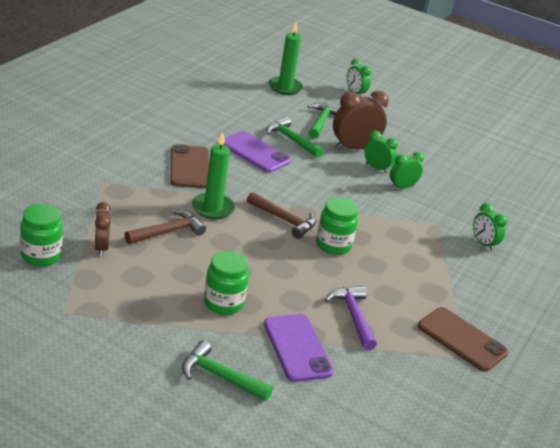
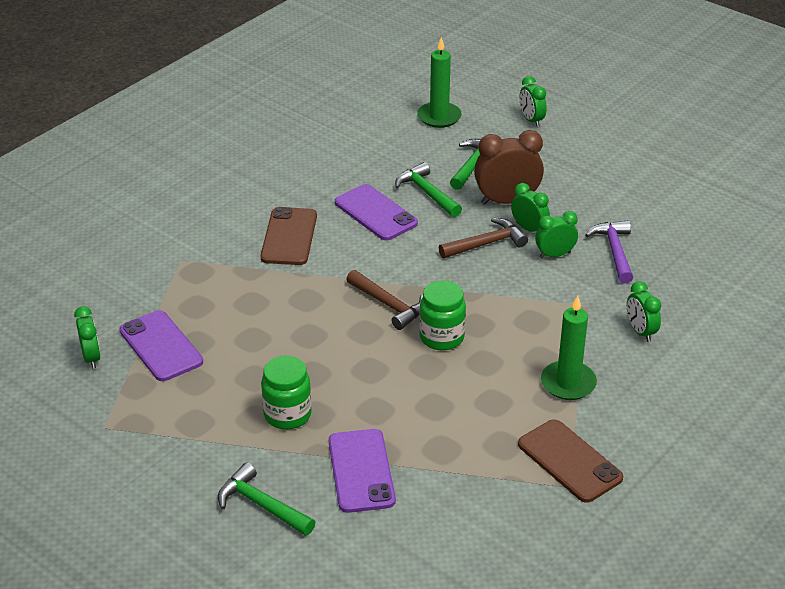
camera: 15 degrees right, 5 degrees up
(41, 256) = (91, 358): green jar -> green clock
(101, 248) = (161, 346): brown clock -> purple phone
(168, 232) = (243, 324): brown hammer -> brown hammer (486, 243)
(213, 208) = (304, 291): green candle -> green candle (568, 383)
(353, 316) = (440, 431): purple hammer -> purple hammer (614, 251)

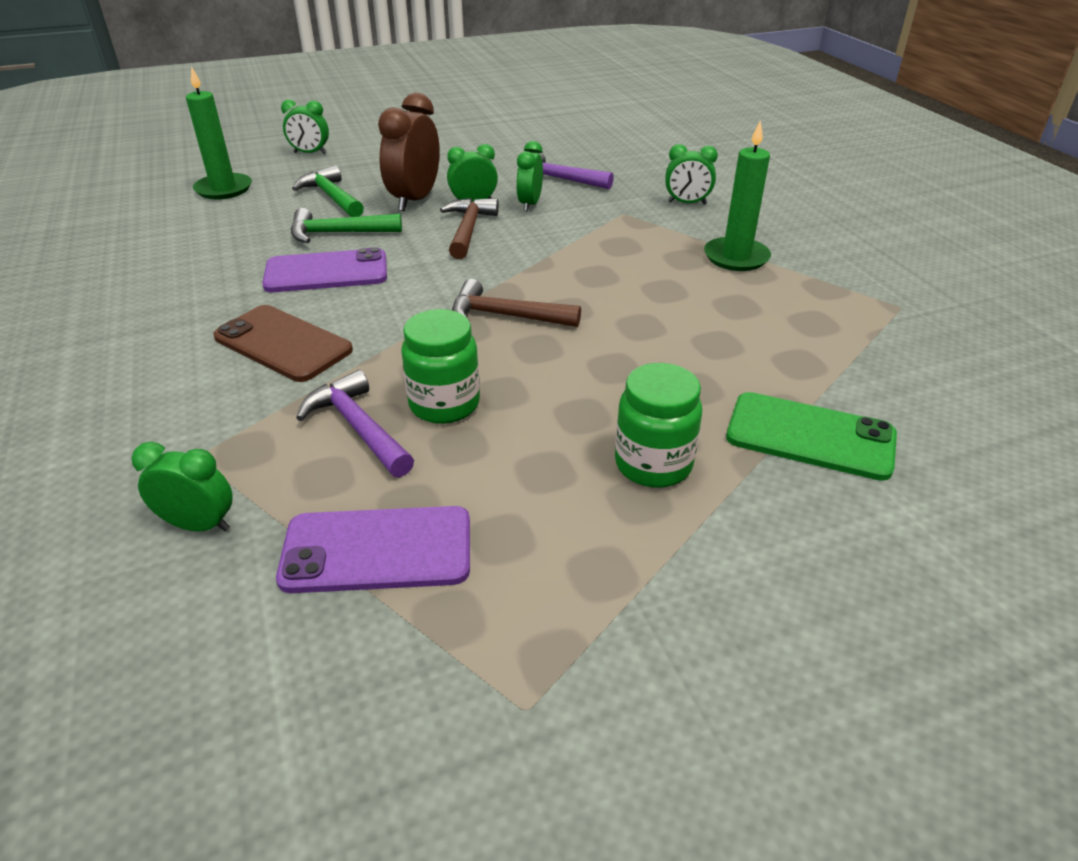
camera: 60 degrees left, 0 degrees up
(91, 358) = (313, 660): green clock -> green clock (199, 525)
(239, 299) = (358, 427): none -> purple hammer
(261, 505) = (843, 558): green hammer -> none
(361, 471) = (810, 436): purple phone -> green phone
(389, 305) = (505, 316): brown hammer -> brown hammer turned 150 degrees counterclockwise
(441, 337) = (598, 301): green jar -> green jar (444, 404)
(569, 461) = (861, 293): brown phone -> none

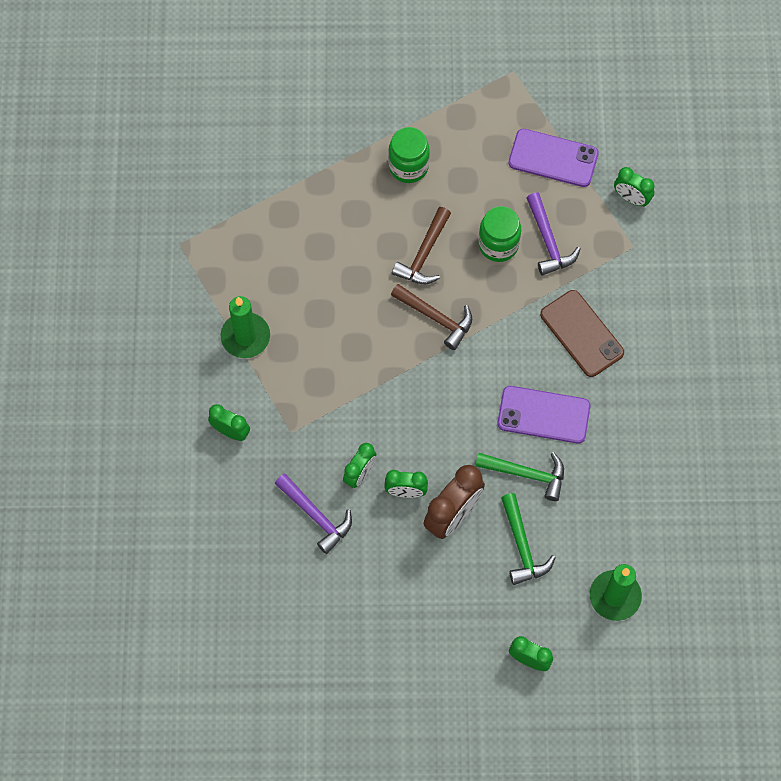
camera: 160 degrees left, 30 degrees up
(468, 229) = (424, 446): brown hammer -> brown hammer (424, 254)
(810, 436) = (319, 159): green phone -> none

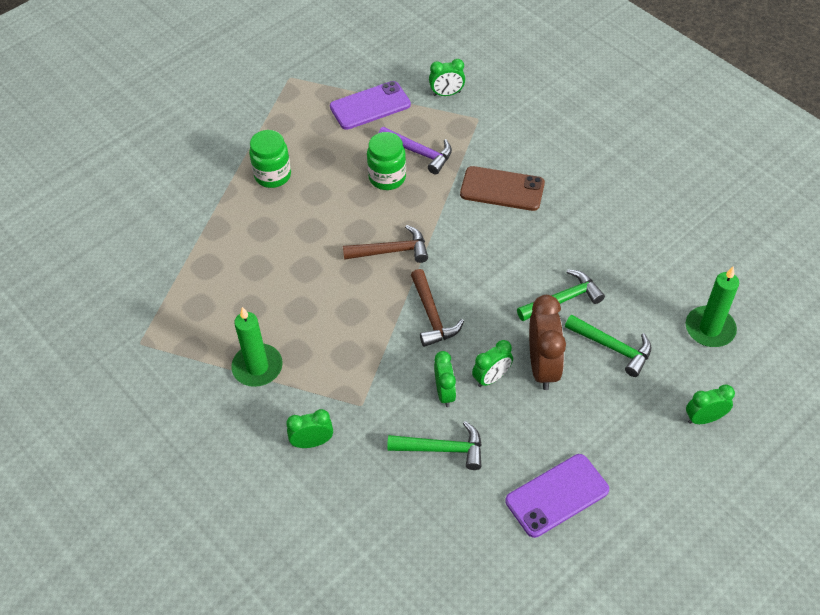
camera: 40 degrees left, 15 degrees down
(316, 516) = (442, 449): purple hammer -> green hammer
(424, 254) = (340, 219): brown hammer -> brown hammer (432, 316)
(543, 414) = (532, 255): purple phone -> purple phone (557, 495)

